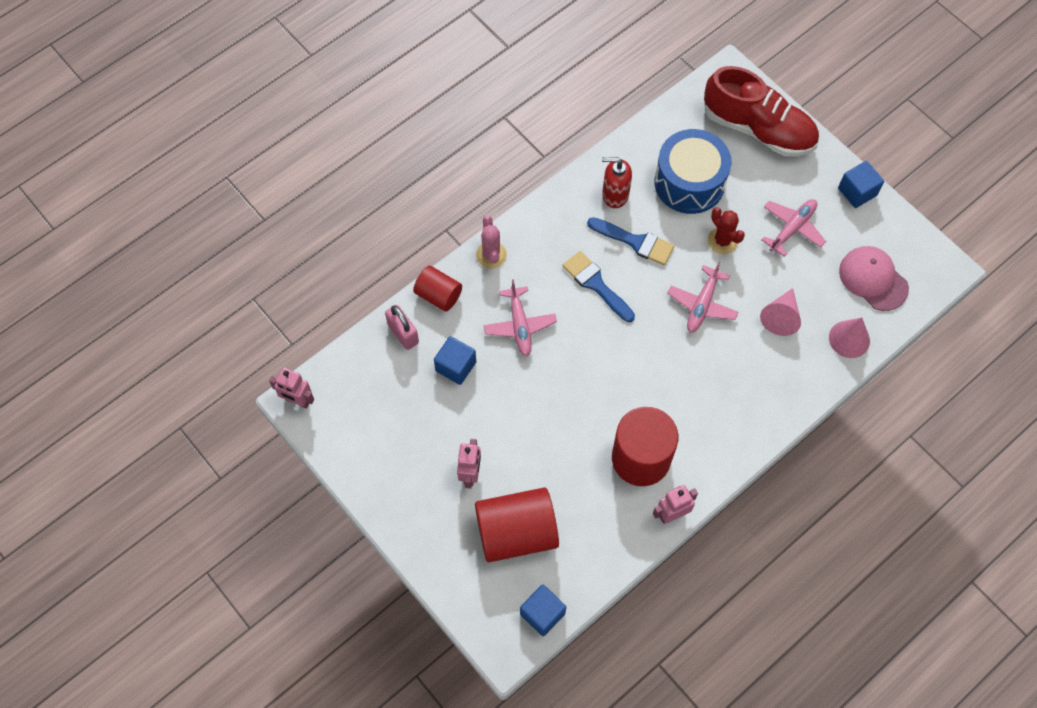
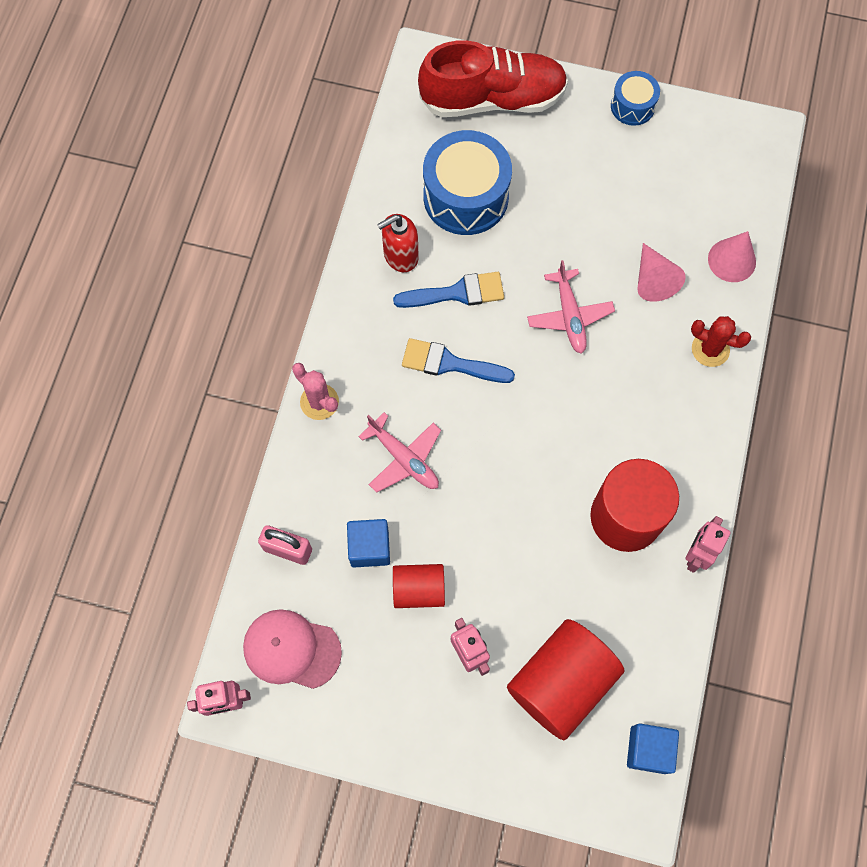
camera: 35 degrees left, 5 degrees up
(438, 295) = (295, 482): red cylinder -> red cylinder (419, 589)
(722, 241) = (541, 237): red cactus -> red cactus (710, 349)
(792, 228) = (598, 181): pink plane -> none
(857, 192) = (632, 106): blue cube -> blue drum
(873, 279) = (710, 185): pink cap -> pink cap (291, 649)

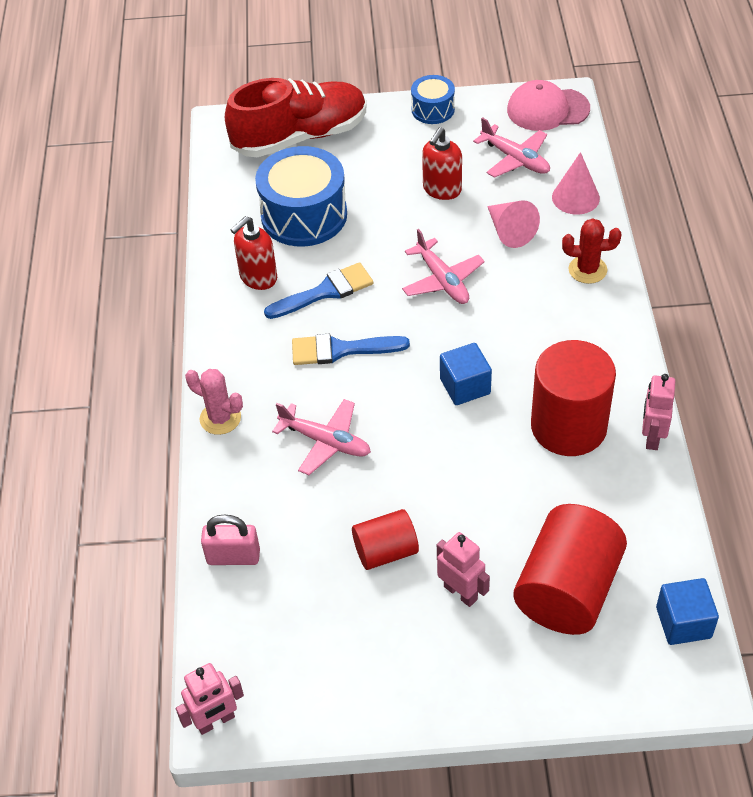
camera: 15 degrees left, 20 degrees down
(291, 649) = (270, 648): pink cap -> pink cap (547, 109)
(369, 547) = (319, 529): blue cube -> blue cube (465, 386)
(606, 208) = (442, 189): none -> red soap dispenser
(691, 194) = (515, 159): none -> pink plane

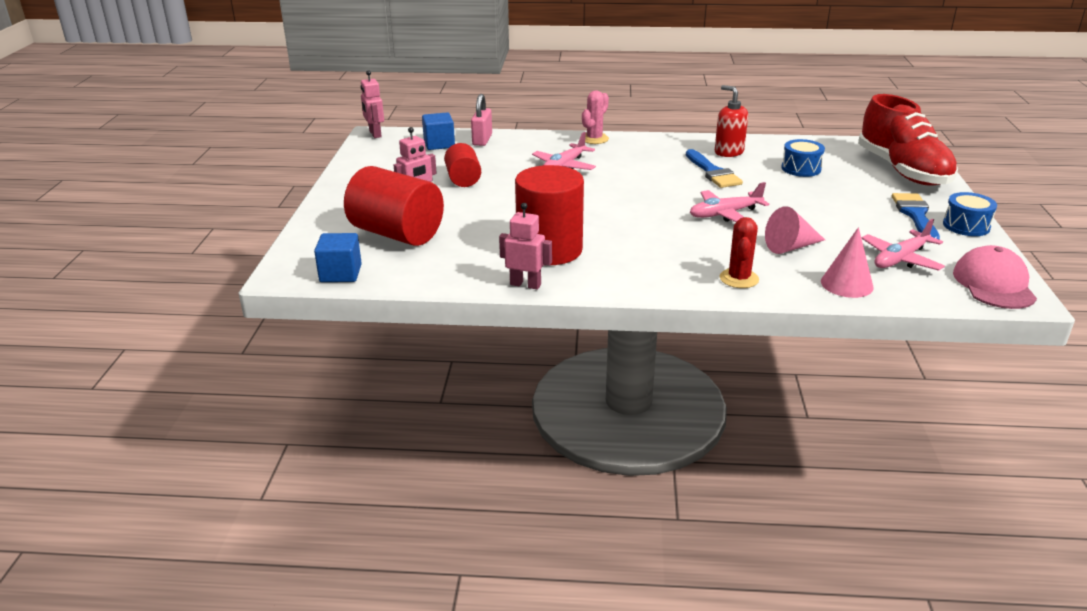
camera: 95 degrees right, 20 degrees down
(304, 215) = (801, 168): blue drum -> blue drum, size x0.53
(341, 350) = (650, 175): blue brush -> blue brush (915, 215)
(442, 189) = (845, 222): red soap dispenser -> none
(465, 386) = (603, 214): blue cube -> blue cube (439, 144)

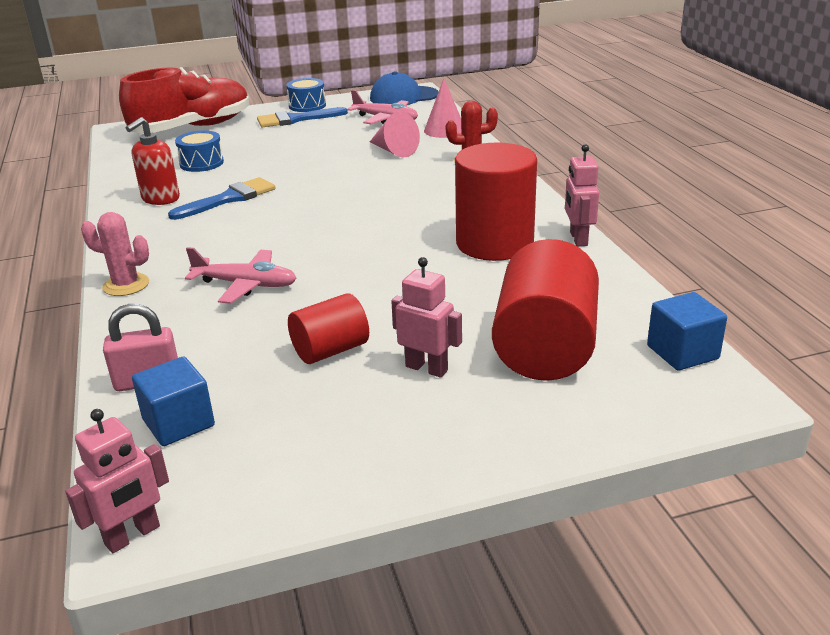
camera: 110 degrees left, 0 degrees up
(725, 214) = (341, 180): pink plane -> none
(994, 284) = (404, 97): pink cap -> blue cap

